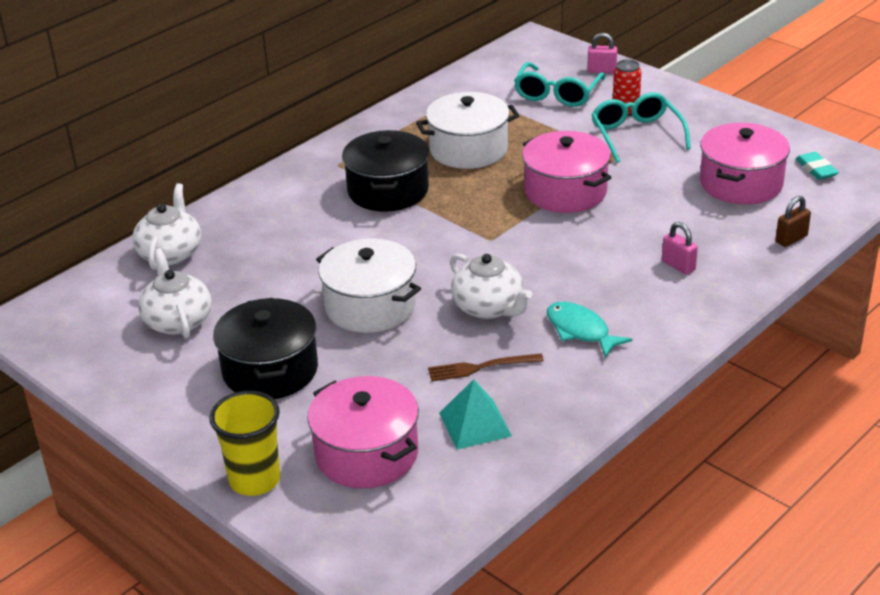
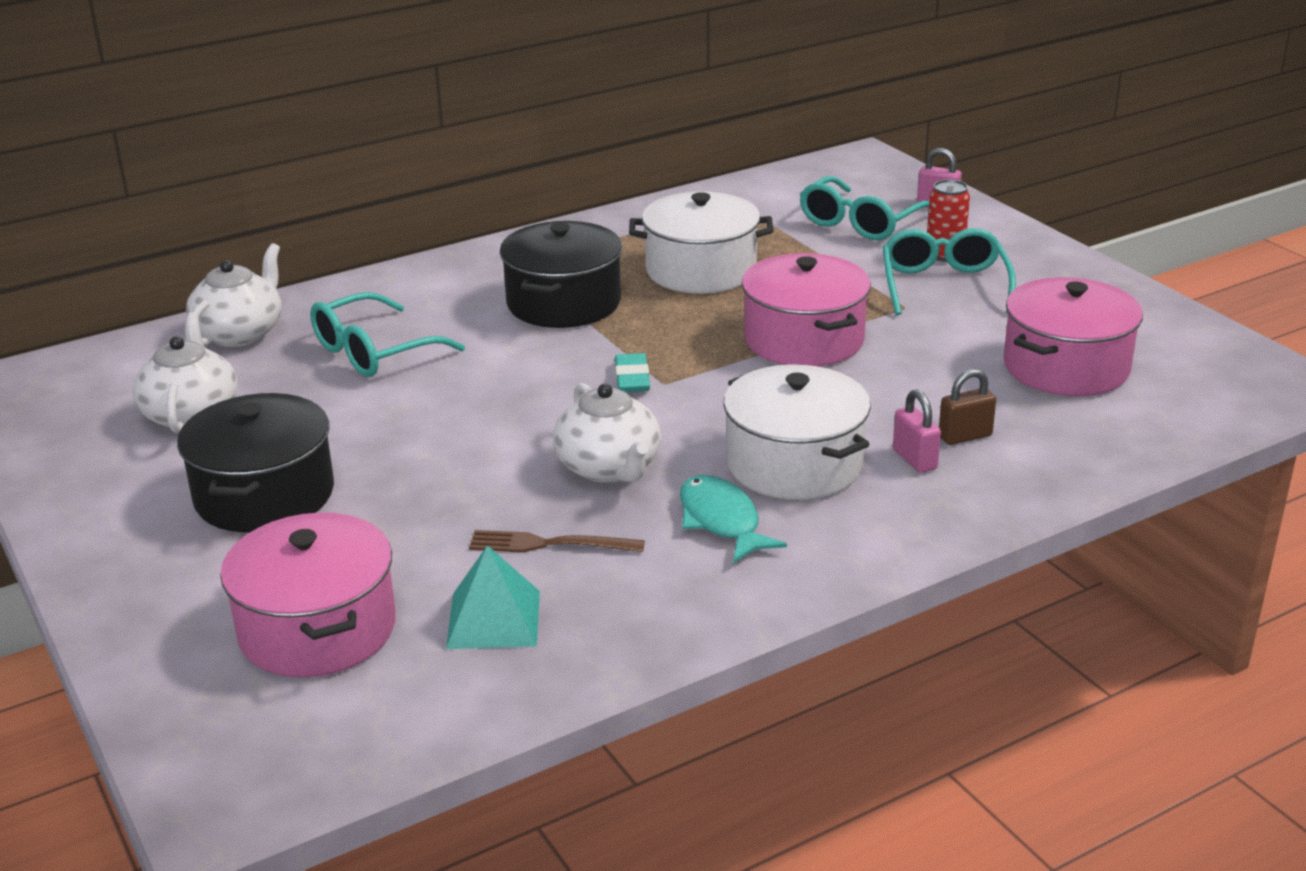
camera: 15 degrees right, 5 degrees down
(255, 480) = (145, 633): yellow cup -> none
(277, 250) = (374, 351): none -> turquoise glasses
(370, 306) = (449, 438): white pot -> white pot (794, 464)
(791, 239) = (1106, 452): brown padlock -> brown padlock (965, 436)
(816, 169) = (1191, 366): turquoise eraser -> turquoise eraser (632, 378)

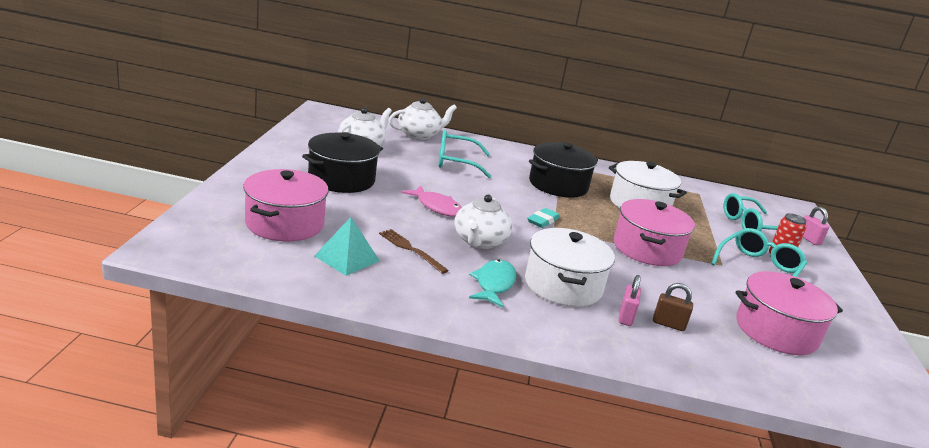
camera: 35 degrees right, 5 degrees down
(472, 450) = (437, 207): none -> pink fish

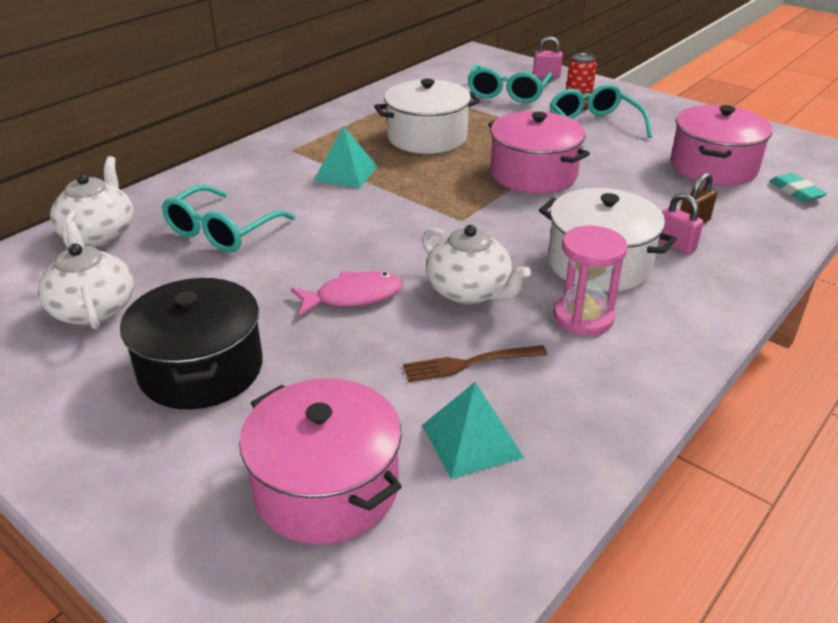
camera: 55 degrees left, 10 degrees up
(494, 284) = (583, 317): turquoise fish -> pink hourglass
(543, 221) = (435, 220): turquoise eraser -> turquoise eraser (796, 191)
(558, 185) = (345, 173): black pot -> turquoise pyramid

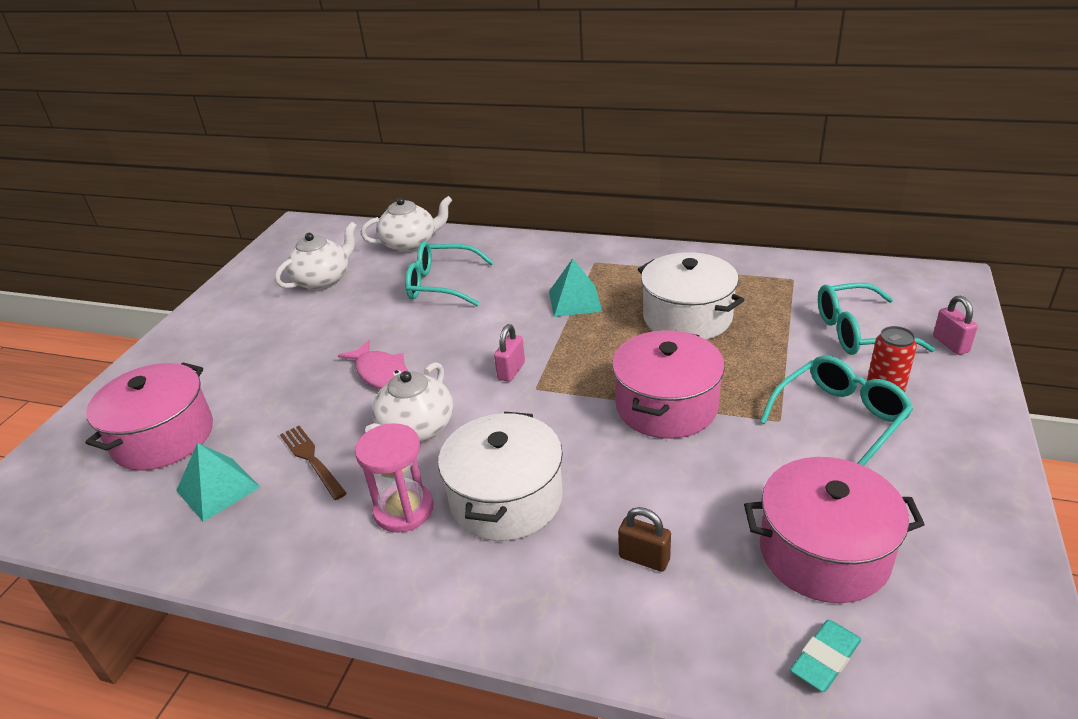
camera: 70 degrees right, 0 degrees up
(201, 369) = (271, 344): black pot -> none
(675, 245) = (580, 551): pink padlock -> pink padlock (511, 371)

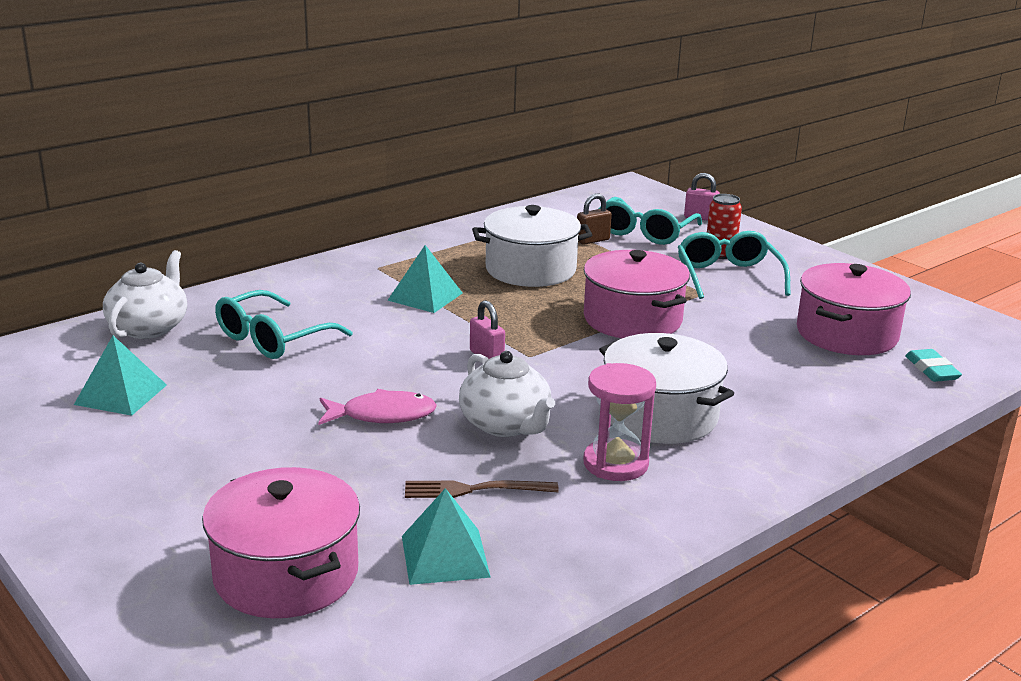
camera: 60 degrees left, 10 degrees down
(323, 280) = (121, 394): white teapot -> turquoise pyramid
(644, 558) = (789, 389): brown padlock -> brown padlock (592, 240)

